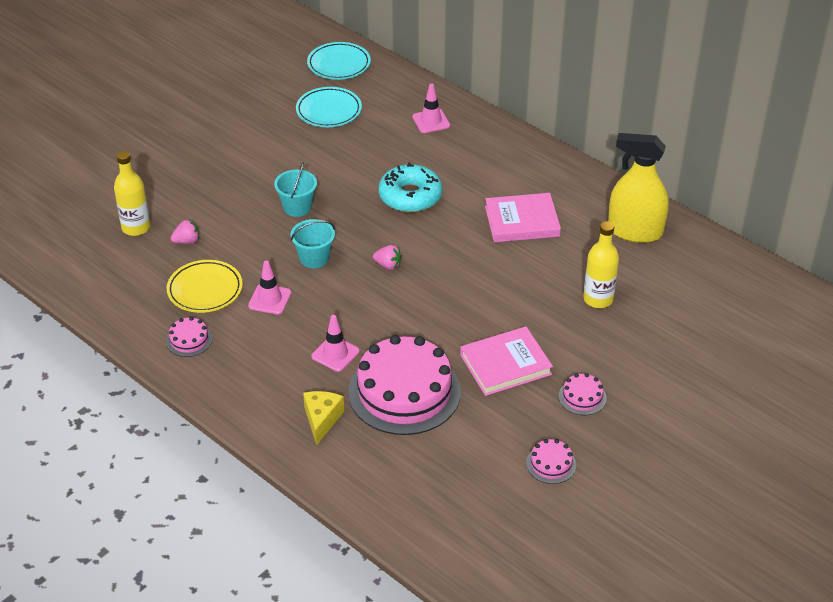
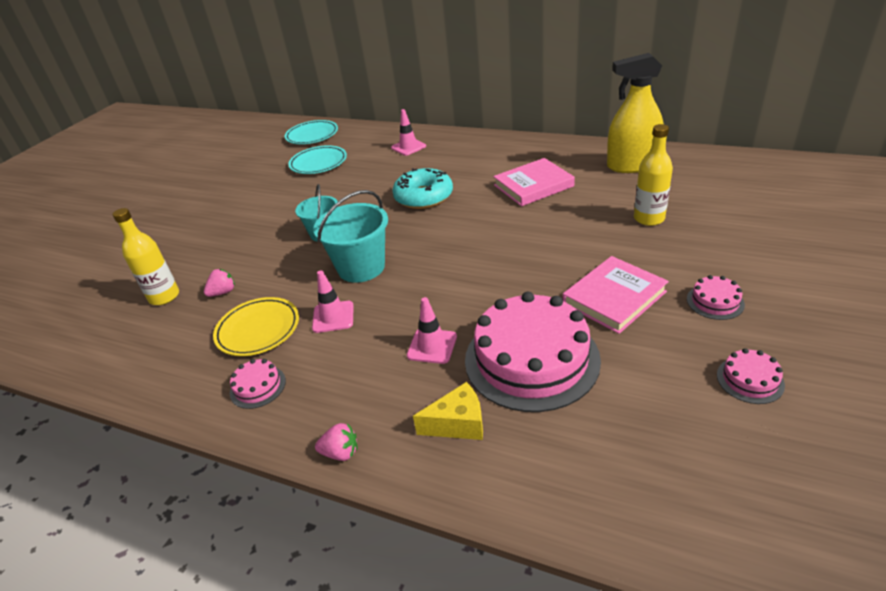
camera: 15 degrees left, 5 degrees down
(314, 258) = (361, 267): turquoise bucket -> turquoise bucket, size x1.56
(322, 420) = (458, 424): yellow cheese -> yellow cheese turned 90 degrees clockwise
(388, 265) = (437, 251): pink strawberry -> pink strawberry (341, 453)

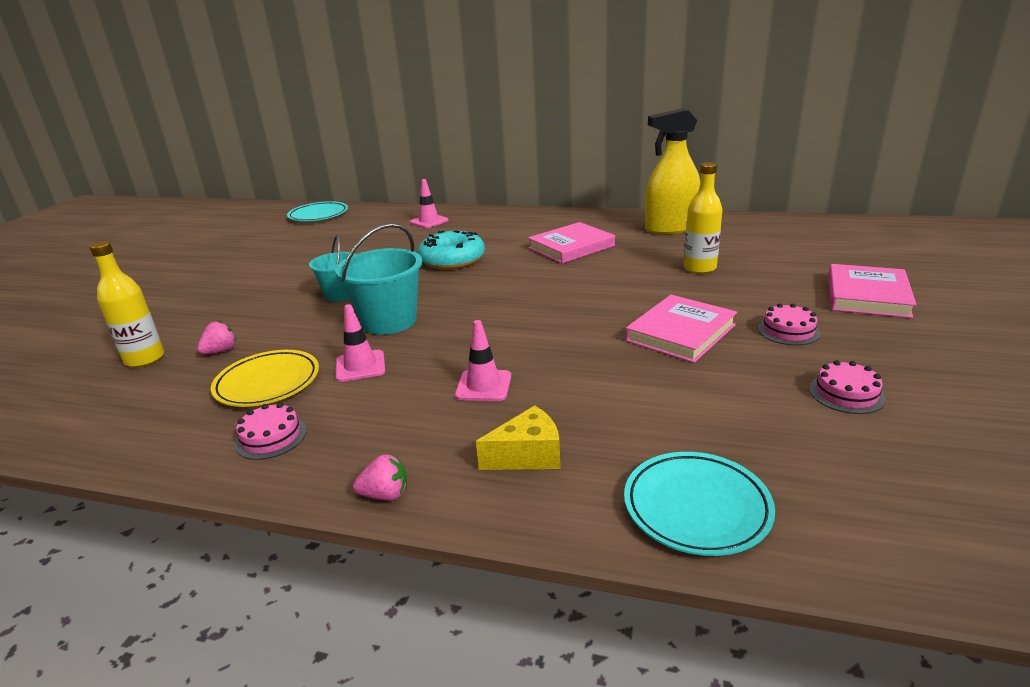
camera: 10 degrees left, 10 degrees down
(318, 163) = (328, 237): turquoise plate -> turquoise plate (696, 507)
(531, 359) = (602, 390): pink cake -> none
(803, 263) = (867, 296): none -> pink book

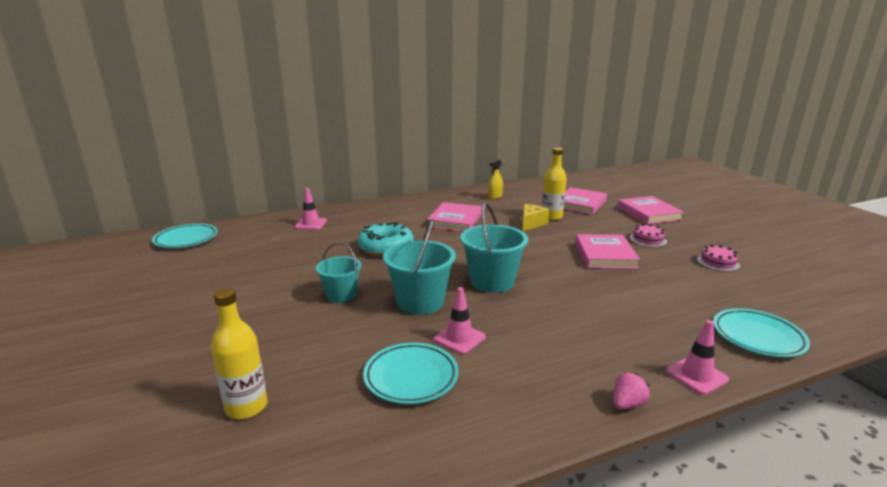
camera: 40 degrees left, 5 degrees down
(220, 351) = (316, 371): pink strawberry -> none
(268, 383) = (411, 377): yellow plate -> turquoise plate
(271, 437) = (489, 409): pink cake -> none
(483, 386) = (561, 320): pink traffic cone -> pink traffic cone (696, 375)
(488, 323) = (492, 282): none -> turquoise bucket
(528, 455) = (653, 347): yellow cheese -> yellow cheese (531, 224)
(671, 228) = (495, 196): yellow spray bottle -> yellow spray bottle, size x0.47
(775, 260) = (580, 204): none -> pink book

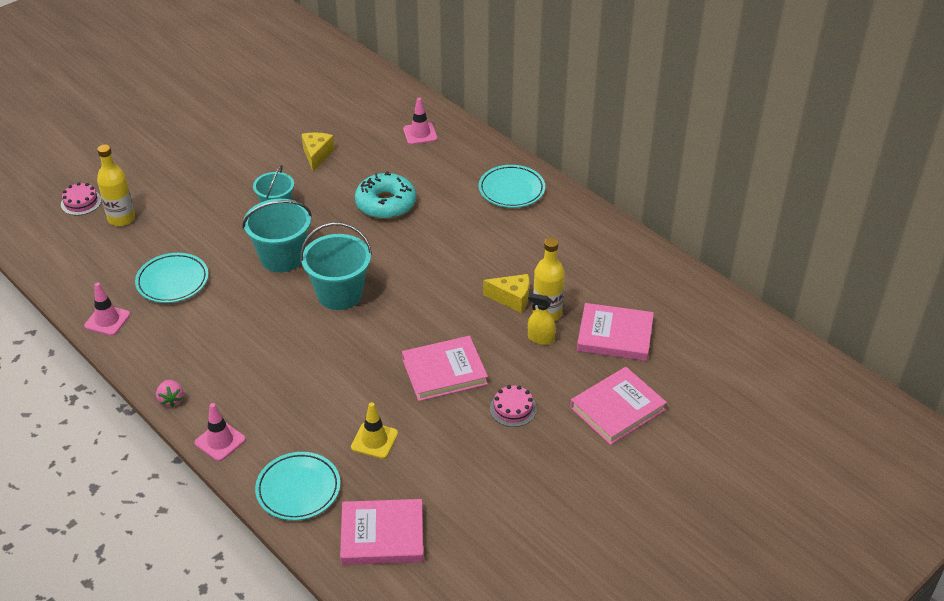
camera: 70 degrees right, 20 degrees up
(186, 239) = (344, 76): turquoise plate -> turquoise plate (511, 190)
(284, 266) = (317, 155): none -> yellow cheese
(455, 220) = (488, 234): pink book -> pink book (382, 535)
(459, 338) = (231, 294): pink traffic cone -> pink traffic cone (107, 320)
(495, 196) = (595, 250): yellow spray bottle -> yellow spray bottle (540, 338)
(627, 404) = (171, 399): pink strawberry -> pink strawberry turned 45 degrees clockwise
(686, 292) = (374, 440): none -> yellow traffic cone
(718, 262) = (469, 473): pink cake -> pink cake (81, 202)

